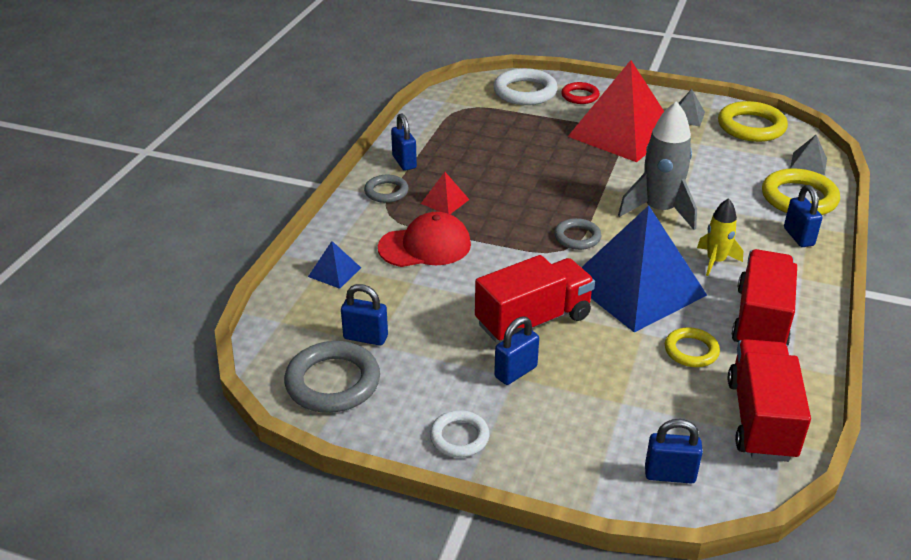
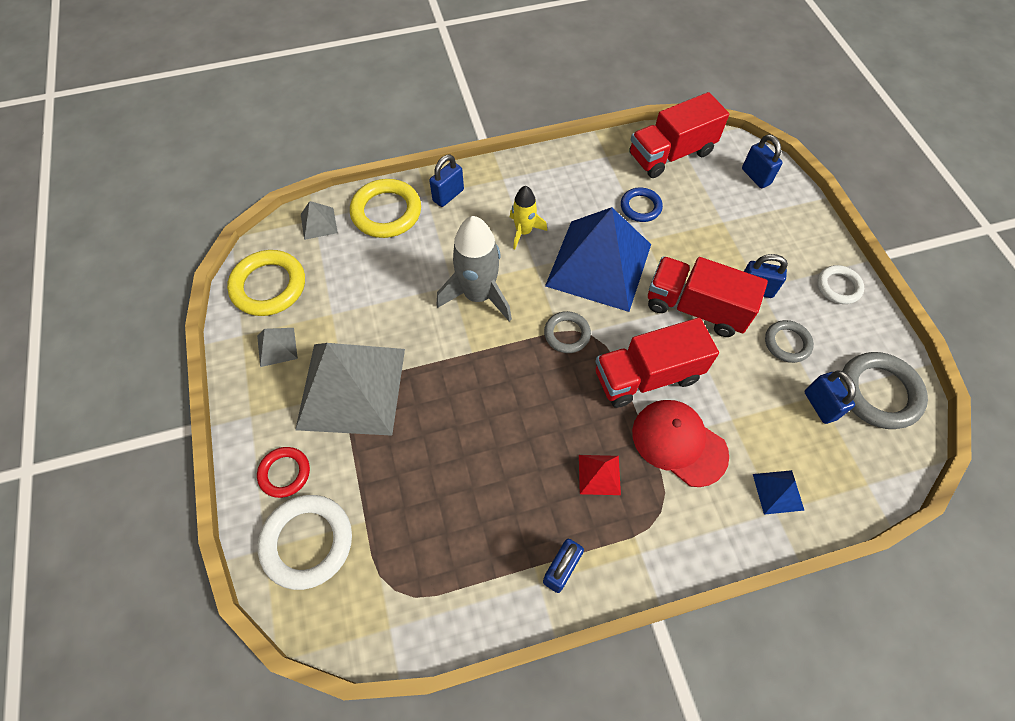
camera: 125 degrees left, 25 degrees up
(386, 192) = (628, 544): grey ring -> grey ring (787, 343)
(622, 133) = (351, 388): red pyramid -> grey pyramid
(691, 351) = (640, 207): yellow ring -> blue ring
(760, 319) = (573, 184): red truck -> red truck (647, 376)

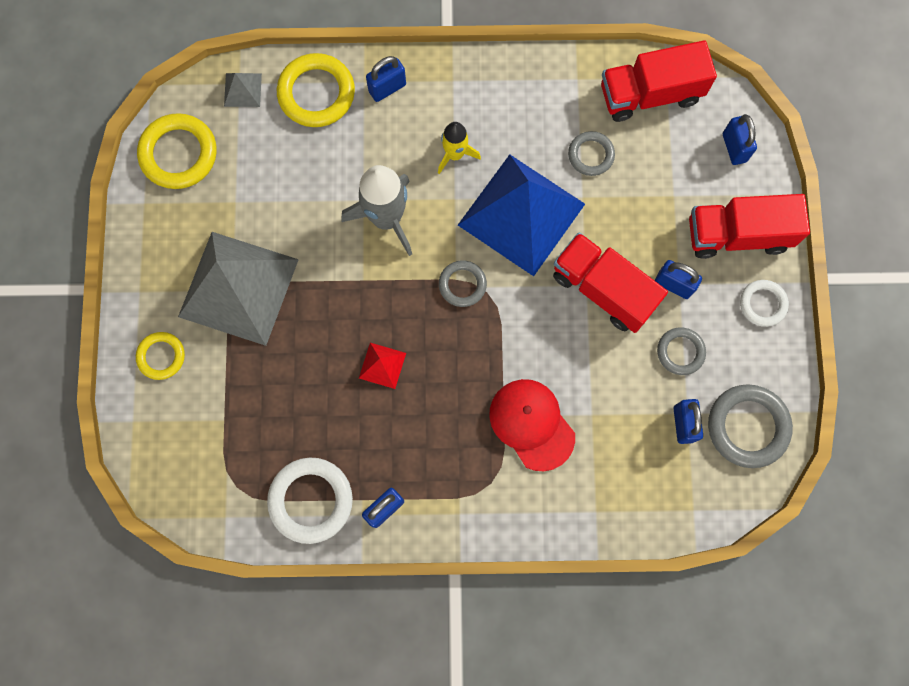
camera: 15 degrees right, 15 degrees up
(277, 347) = (175, 225): grey pyramid -> none
(285, 473) = (161, 356): red ring -> yellow ring
(307, 542) = (170, 425): white ring -> white ring (311, 500)
(599, 474) = (446, 434): red pyramid -> red pyramid (382, 365)
(640, 207) = (590, 155): blue ring -> grey ring
(647, 376) = (526, 349): red truck -> red truck (737, 234)
(778, 492) = (605, 494): blue pyramid -> none

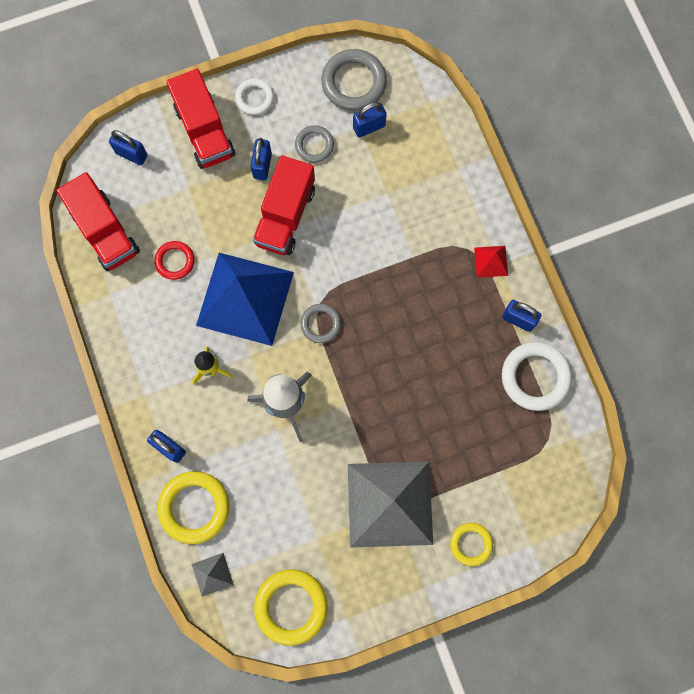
camera: 110 degrees left, 0 degrees up
(382, 365) = (409, 362): red pyramid -> red pyramid (491, 261)
(532, 424) = (411, 234): red cap -> none
(590, 155) = (175, 261): grey ring -> red ring
(734, 147) = (131, 154): blue padlock -> blue padlock turned 60 degrees clockwise

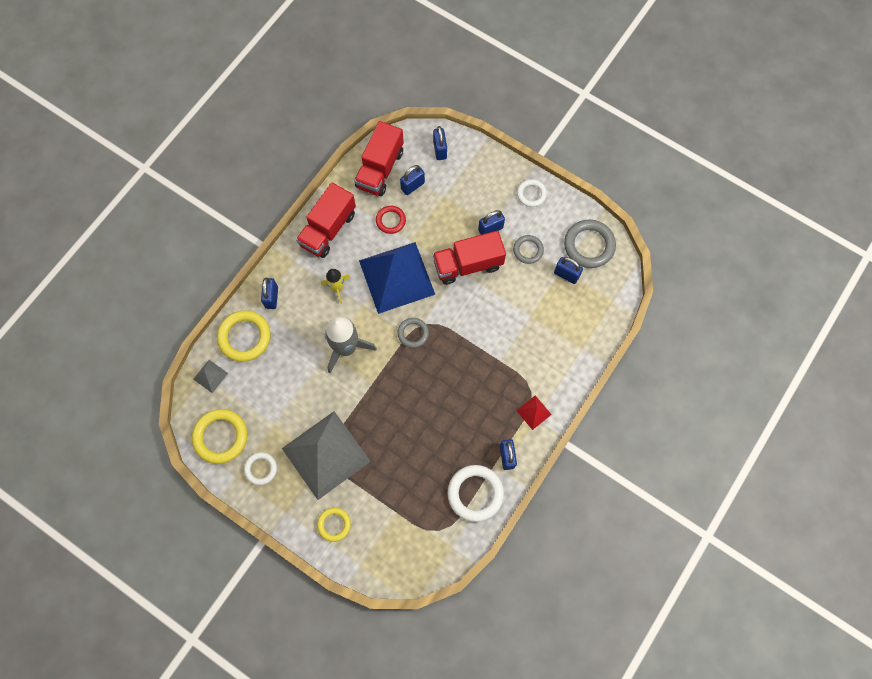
camera: 55 degrees right, 5 degrees down
(152, 211) = (412, 186): none -> blue padlock
(204, 131) = (486, 180): red truck -> red truck (328, 229)
(357, 584) = (261, 469): none -> white ring

